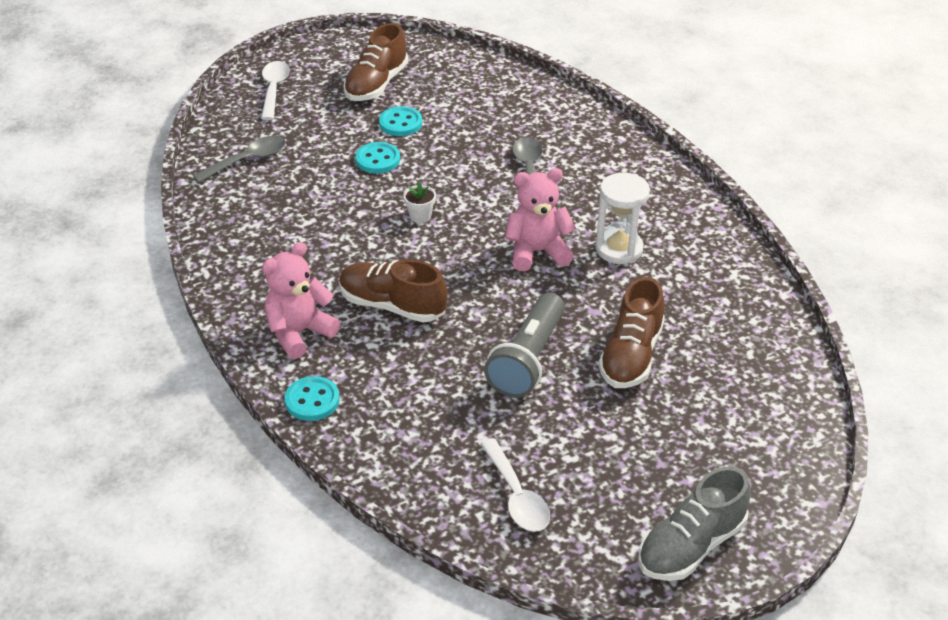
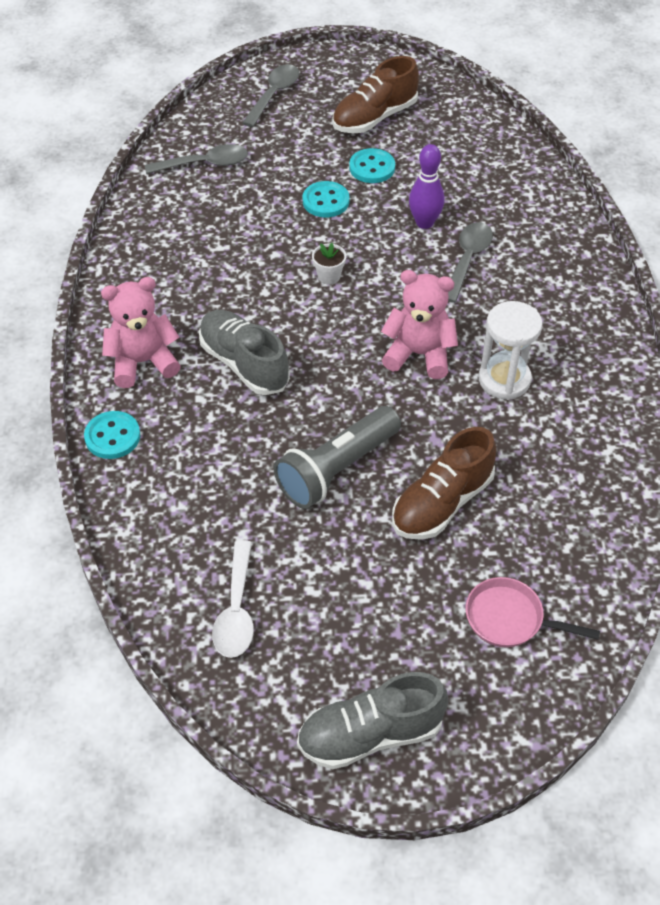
camera: 25 degrees right, 10 degrees up
(274, 89) = (274, 95): white spoon -> grey spoon
(392, 306) = (244, 364): brown shoe -> grey shoe
(474, 152) = (424, 223): none -> purple bowling pin
(742, 420) = (510, 619): none -> pink pan

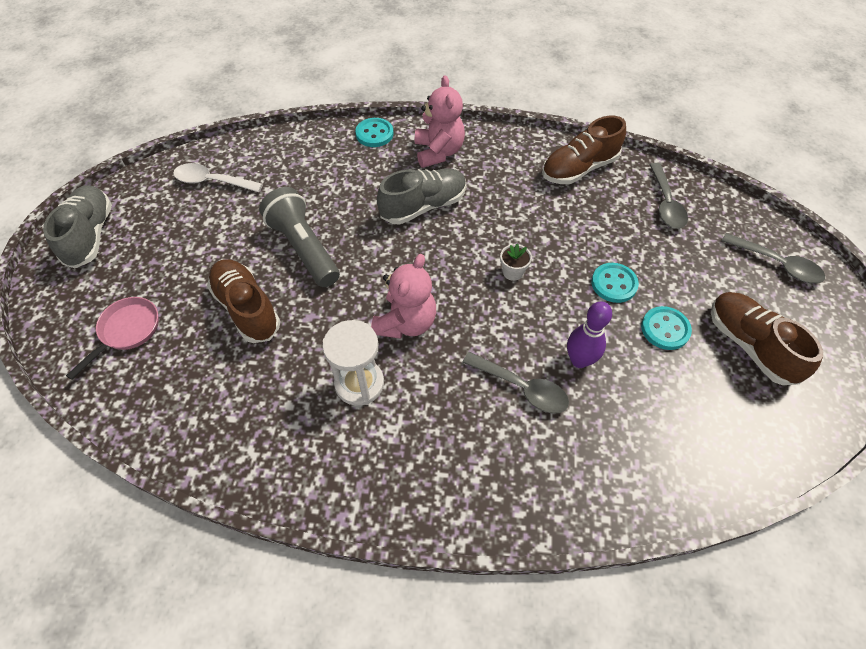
camera: 100 degrees right, 5 degrees up
(158, 231) = (579, 169): none -> brown shoe

